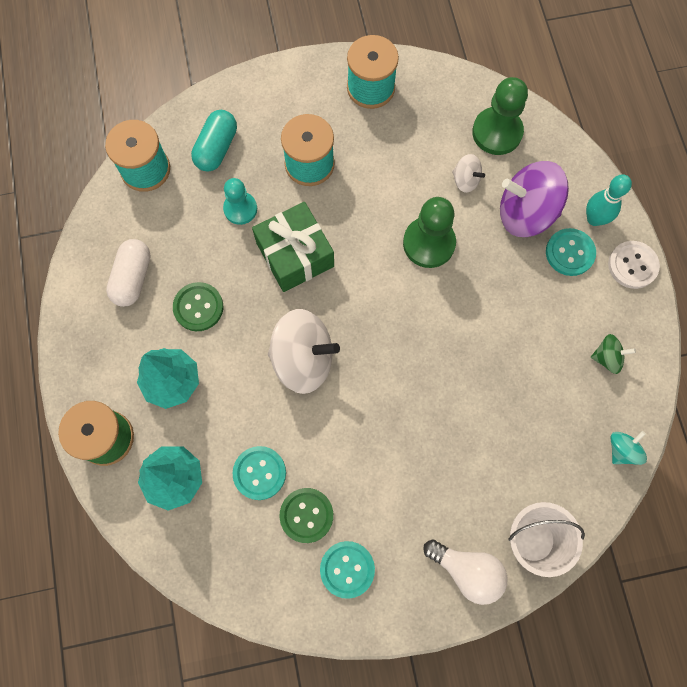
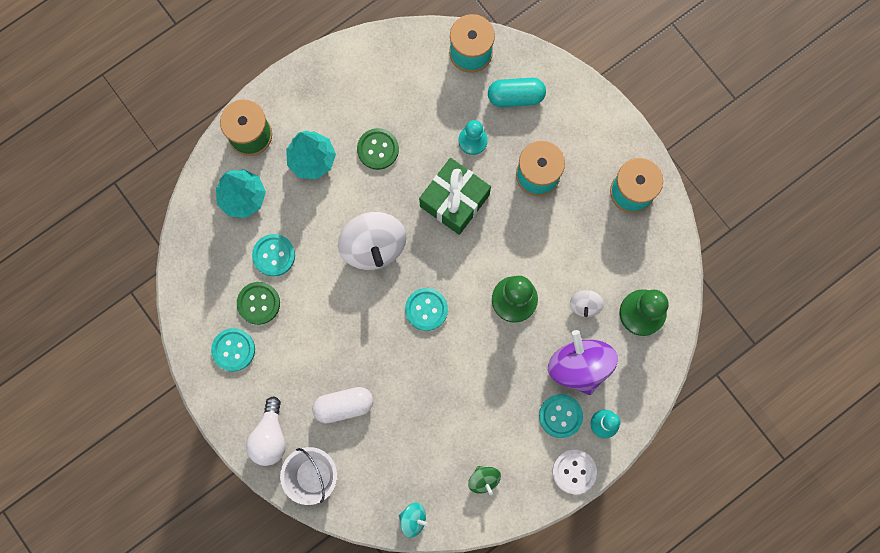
camera: 65 degrees right, 5 degrees up
(133, 278) = (378, 90): white capsule -> white capsule (344, 406)
(398, 335) = (426, 309): none -> turquoise button

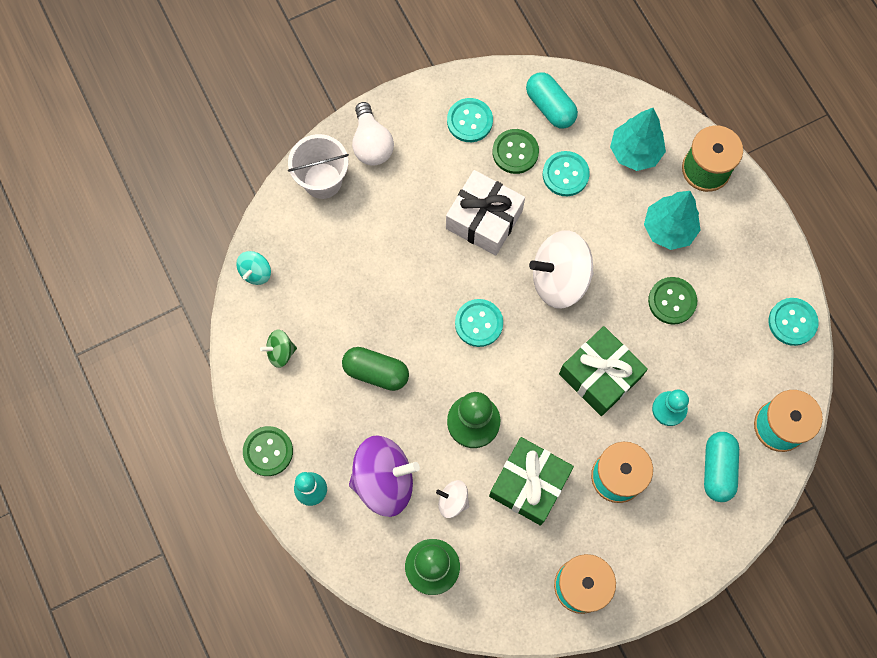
camera: 100 degrees right, 5 degrees down
(208, 279) = (550, 107): none -> turquoise capsule
(270, 437) = (371, 144): white light bulb -> white light bulb turned 120 degrees counterclockwise
(329, 321) = (484, 219): none -> white gift
(344, 406) = (389, 221): white capsule -> none
(486, 391) = (376, 372): none -> green capsule
(558, 245) = (529, 484): none -> green gift
(560, 416) = (332, 448): turquoise button -> turquoise button (792, 322)
(574, 471) = (268, 451): white button -> green button

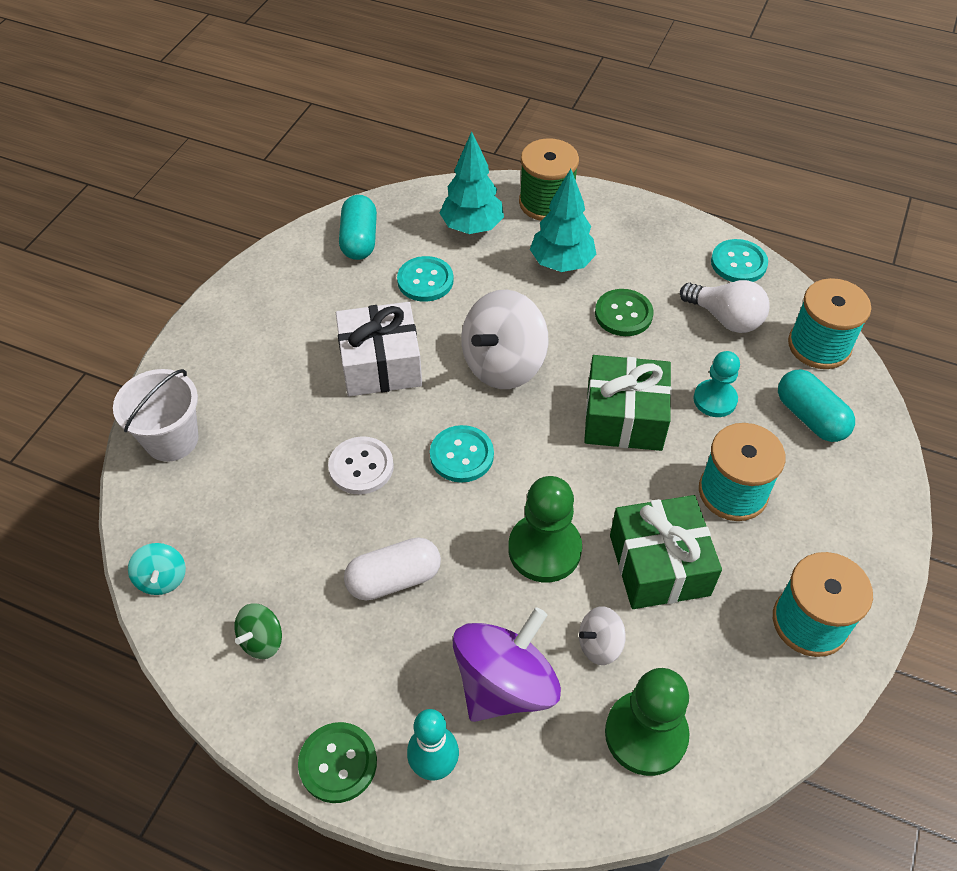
camera: 40 degrees left, 20 degrees down
(371, 144) = (201, 374): white light bulb -> white light bulb (725, 318)
(376, 372) = (394, 579): green capsule -> white capsule
(414, 285) = (361, 467): none -> white button
(469, 121) = (290, 295): turquoise button -> none
(515, 152) = (359, 292): green button -> none
(550, 107) = (359, 240): turquoise capsule -> turquoise capsule turned 75 degrees clockwise

